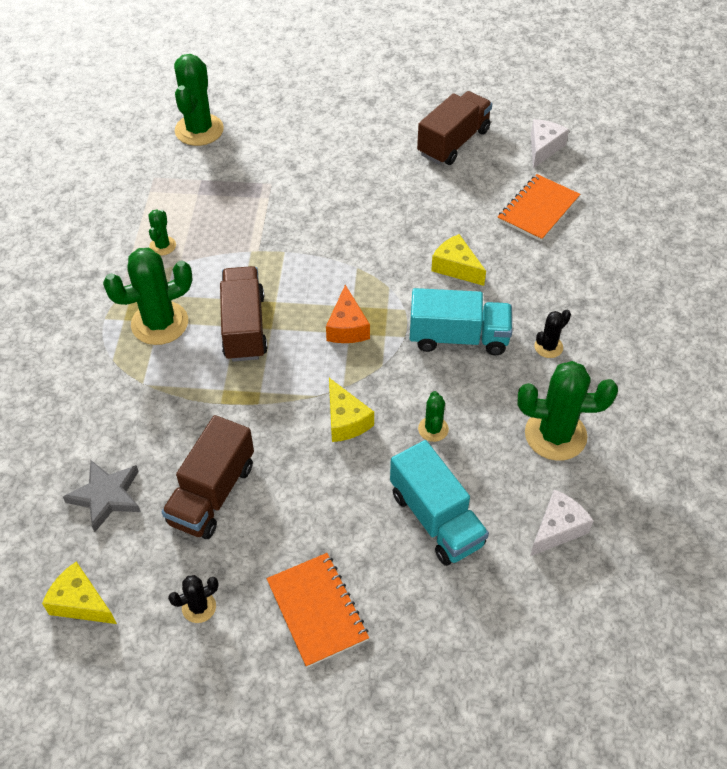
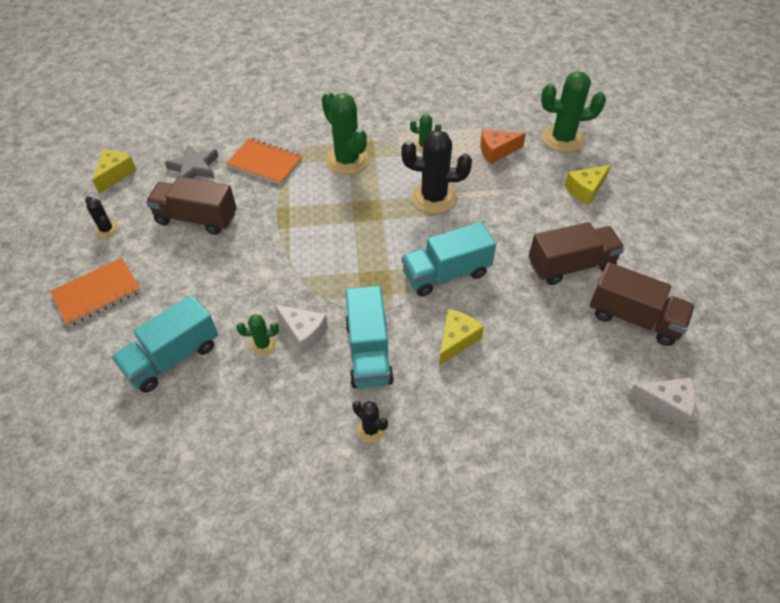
camera: 80 degrees right, 0 degrees up
(244, 327) = (352, 206): brown truck -> brown truck (571, 265)
(254, 252) = (434, 198): none -> black cactus
(345, 420) = (267, 283): yellow cheese -> yellow cheese (585, 190)
(347, 327) = (365, 270): orange cheese -> orange cheese (496, 151)
(369, 260) = (446, 273): none -> turquoise truck
(538, 209) = (563, 406): orange notebook -> orange notebook (265, 163)
(555, 435) = (263, 443): green cactus -> none
(557, 529) = (160, 451): white cheese -> white cheese (303, 332)

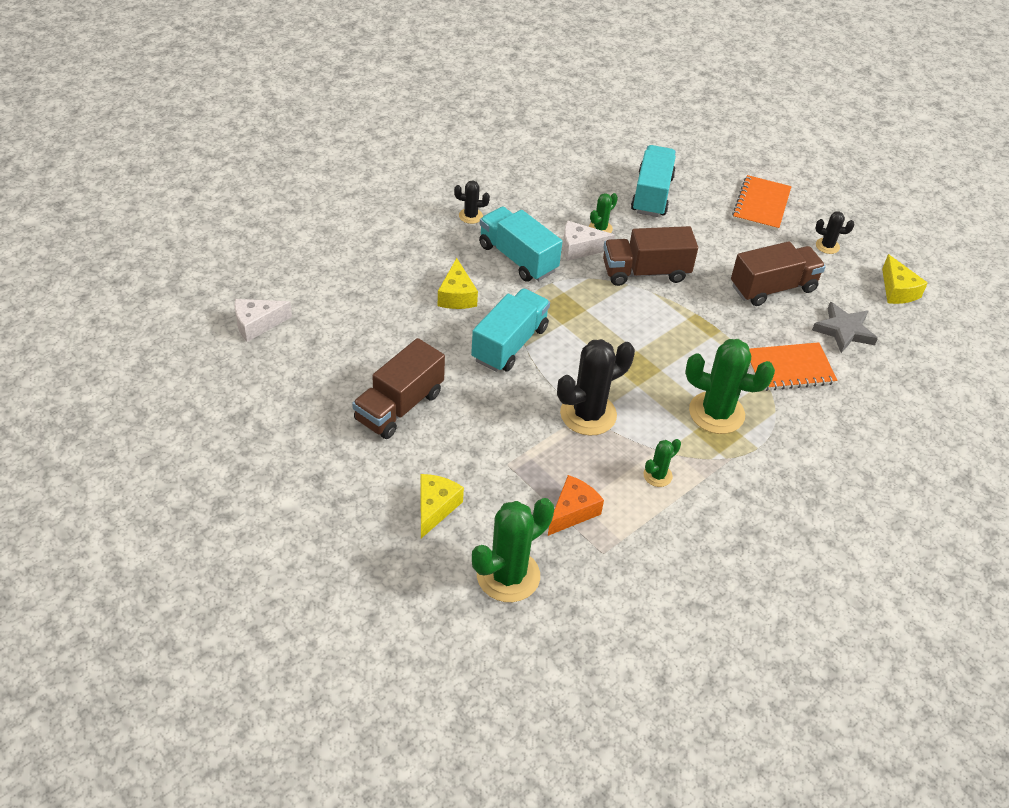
camera: 140 degrees right, 5 degrees down
(634, 318) = (313, 382): brown truck -> brown truck (645, 272)

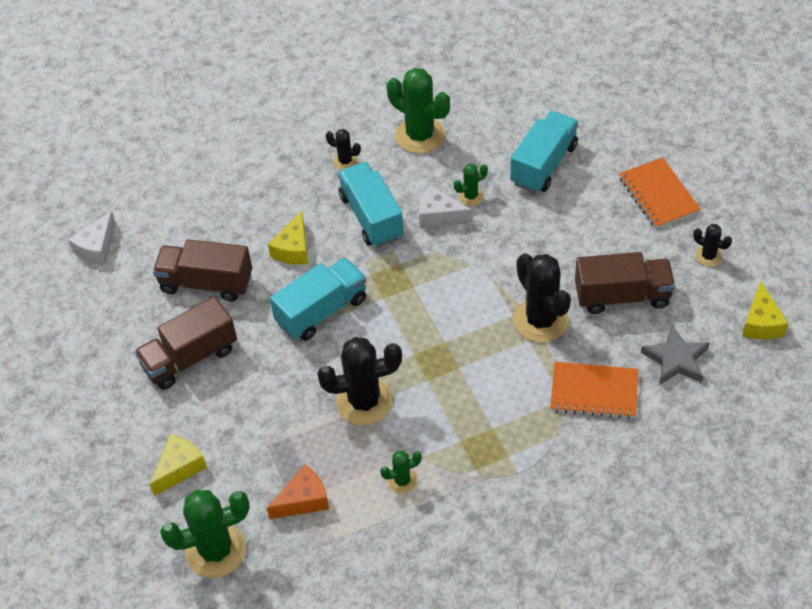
camera: 25 degrees right, 5 degrees up
(257, 324) = (97, 247): white cheese -> white cheese turned 60 degrees counterclockwise
(645, 272) = (494, 254): brown truck -> brown truck (206, 283)
(713, 319) = (541, 320): none -> black cactus
(716, 413) = (493, 426): green cactus -> green cactus (420, 136)
(761, 205) = (658, 195): orange notebook -> orange notebook turned 60 degrees counterclockwise

